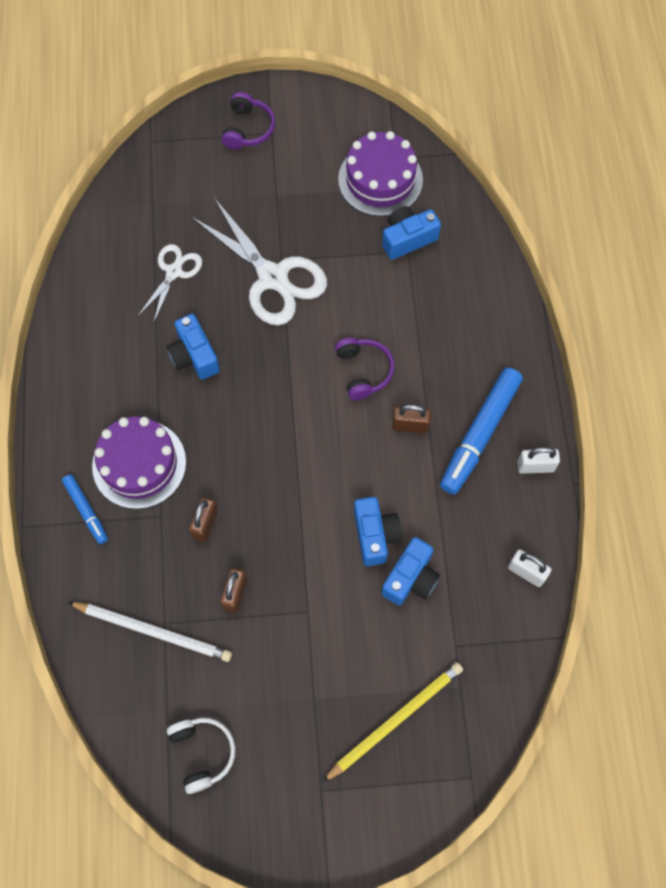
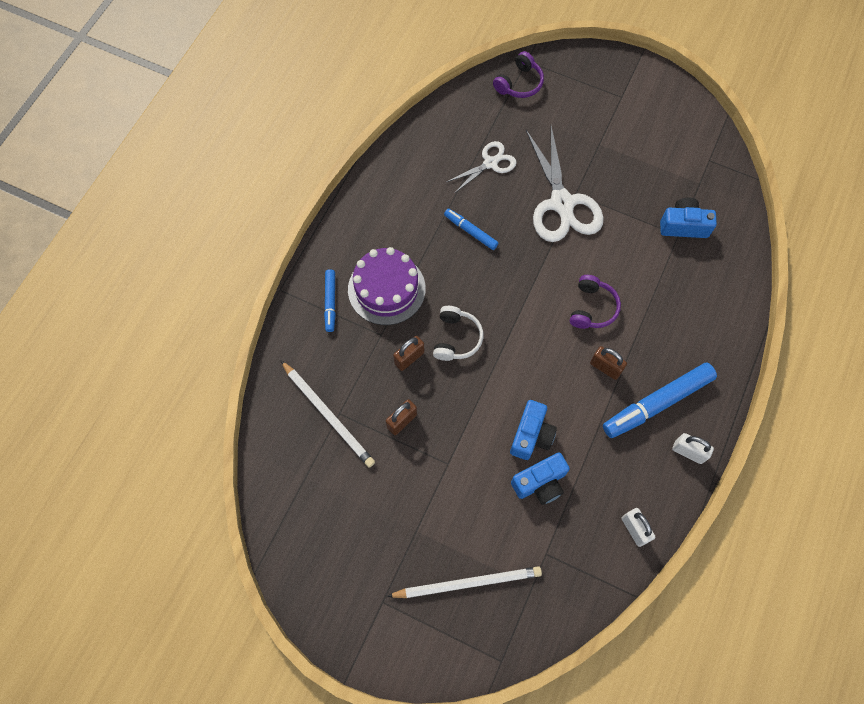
camera: 30 degrees right, 0 degrees up
(194, 356) = (470, 231): blue camera -> blue marker
(202, 753) = (313, 523): white headphones -> white headphones (456, 338)
(248, 129) = (605, 85): purple headphones -> purple headphones (519, 83)
(380, 179) = (687, 171): purple cake -> none
(395, 720) = (468, 583): yellow pencil -> white pencil

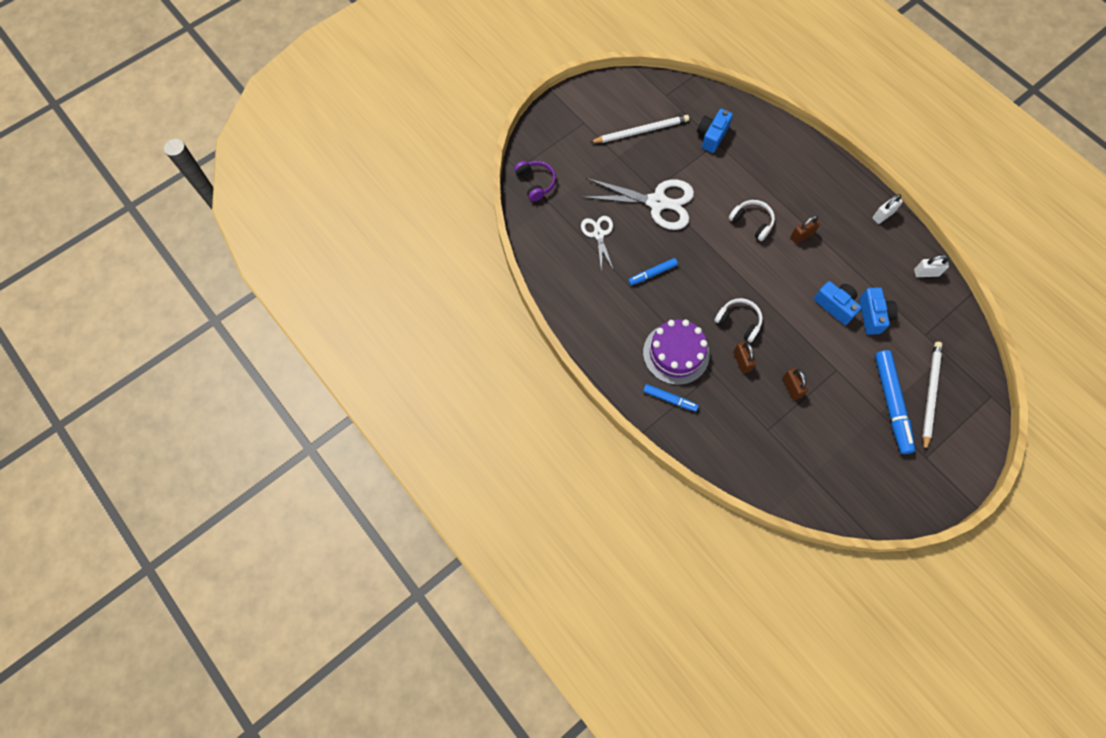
camera: 65 degrees left, 0 degrees up
(328, 415) = (766, 438): white pencil -> white pencil (641, 131)
(592, 308) = (752, 222): purple headphones -> white headphones
(657, 403) = (841, 217): blue marker -> blue marker (891, 403)

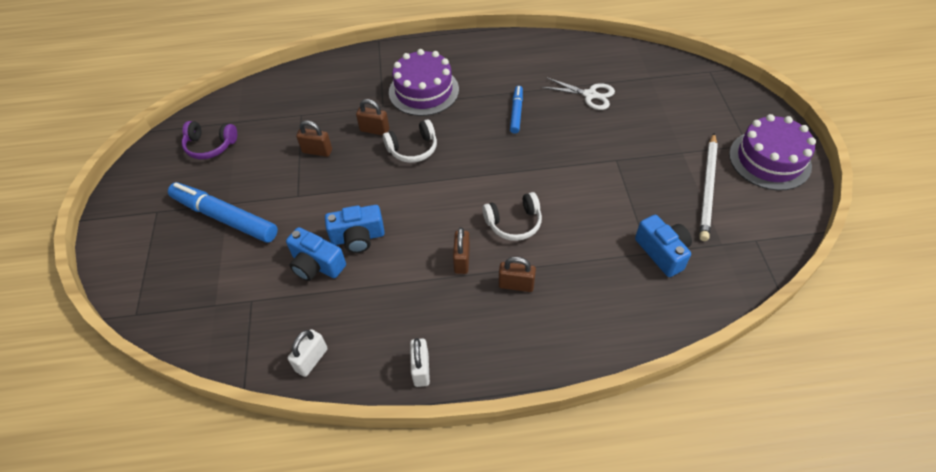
camera: 125 degrees right, 15 degrees down
(536, 183) = (683, 77): purple headphones -> purple headphones (210, 146)
(590, 107) = (769, 160): none -> purple cake
(657, 203) = (597, 155): white scissors -> none
(669, 399) = (388, 68): blue marker -> none
(794, 198) = (516, 285): none -> brown padlock
(930, 394) = (197, 257): white pencil -> none

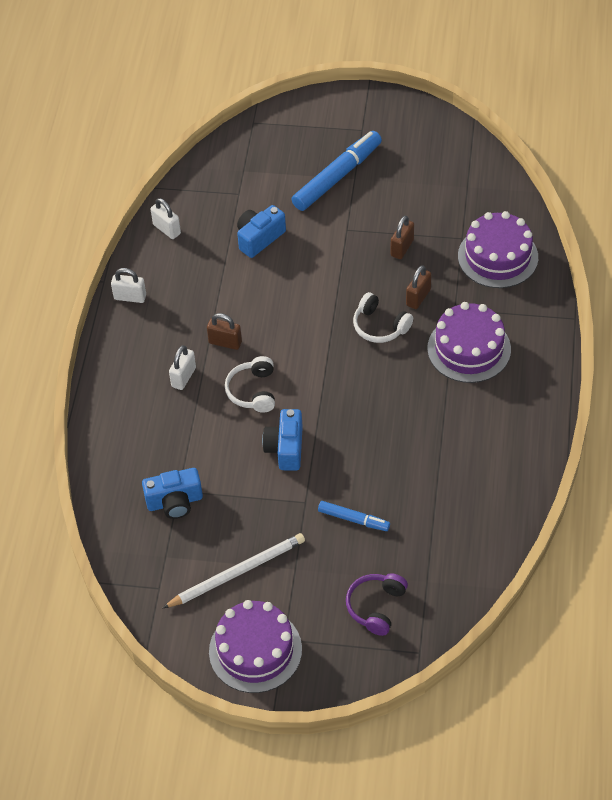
camera: 105 degrees right, 0 degrees up
(210, 146) = (437, 165): purple headphones -> purple headphones (376, 606)
(320, 90) = (498, 257): none -> purple cake
(358, 238) = (279, 270): blue camera -> blue camera (285, 448)
(413, 149) = (380, 326): white headphones -> white headphones turned 45 degrees counterclockwise
(516, 112) = (406, 428): blue marker -> blue marker (353, 519)
(516, 285) = (183, 377): brown padlock -> white padlock
(590, 95) = (414, 508): white scissors -> none
(708, 188) = (237, 572): white pencil -> white pencil turned 120 degrees clockwise

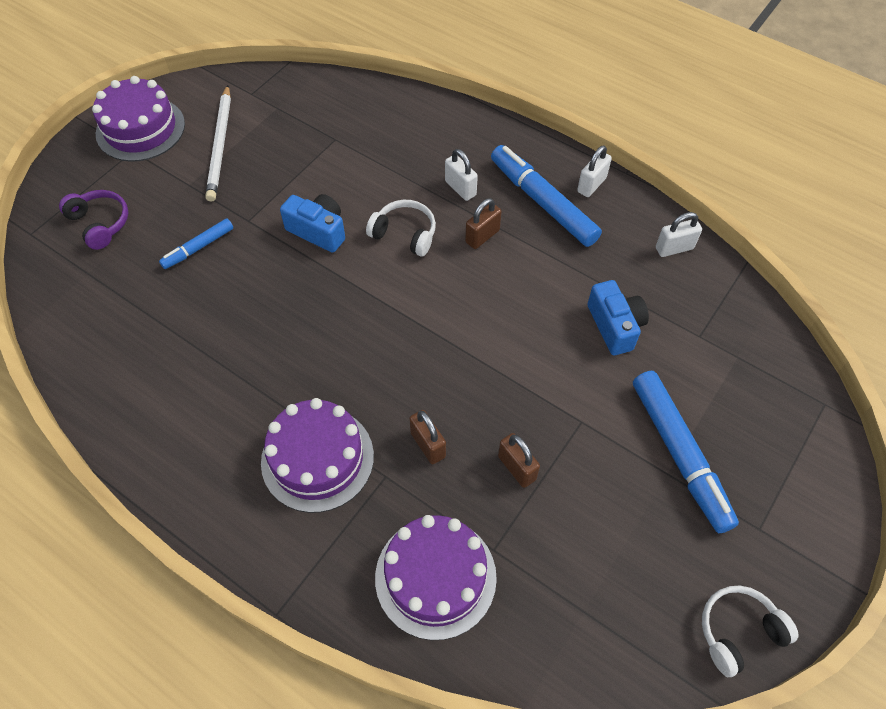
camera: 115 degrees right, 5 degrees up
(167, 320) = (542, 202): none -> blue marker
(175, 502) = (325, 132): blue camera -> none
(380, 326) = (412, 383): white headphones -> white headphones (738, 631)

